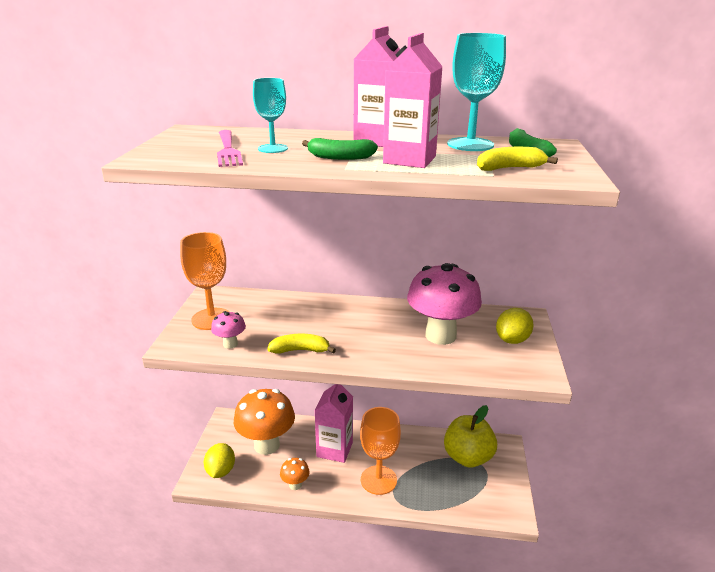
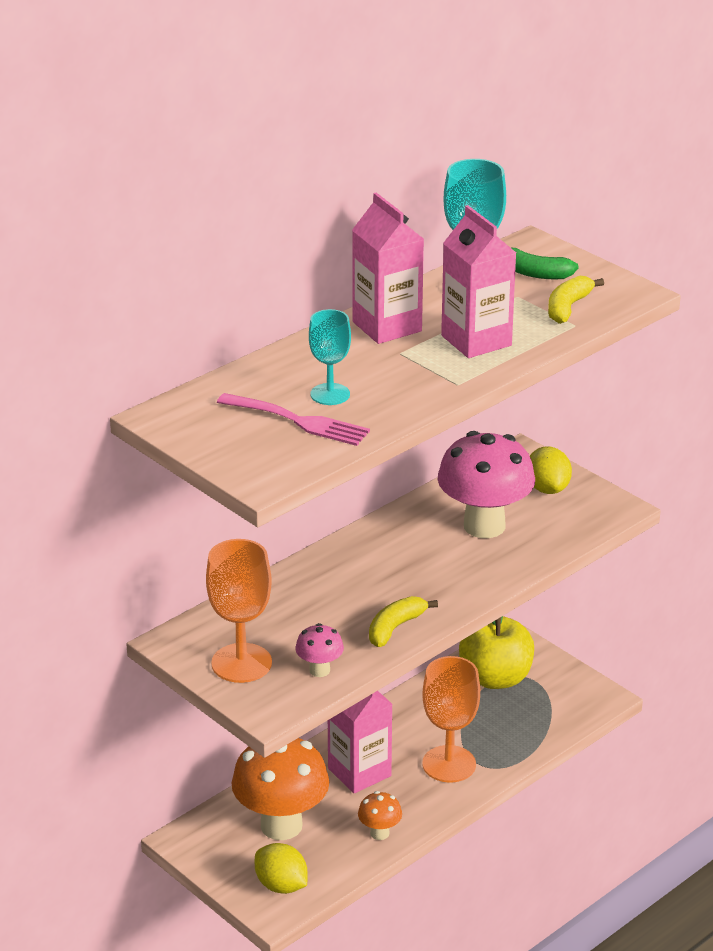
camera: 50 degrees left, 5 degrees up
(340, 157) = (416, 371): green banana -> none

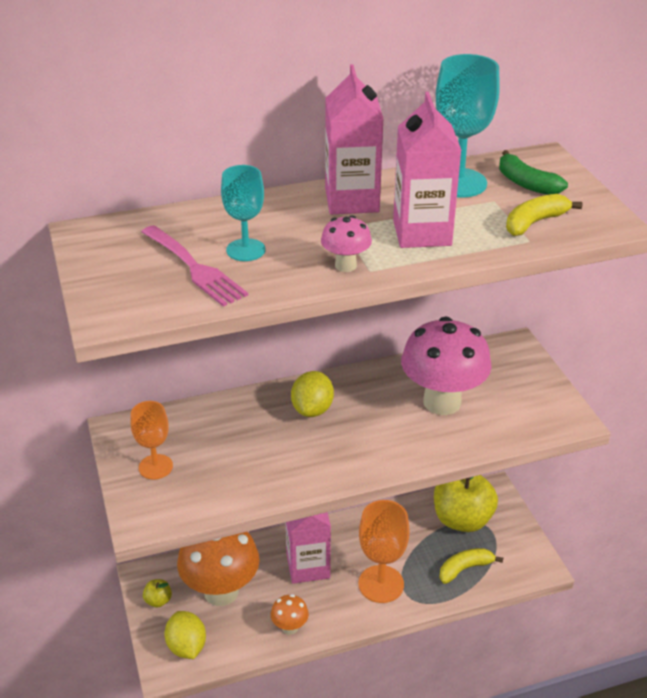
camera: 25 degrees right, 5 degrees up
(217, 856) = (158, 600): none -> yellow apple
(241, 663) = (155, 467): orange goblet -> orange goblet, size x0.63
(319, 670) = (211, 495): pink mushroom -> pink mushroom (345, 265)
(395, 628) = (302, 475): yellow banana -> yellow banana (465, 568)
(547, 488) = (519, 383): yellow lemon -> yellow lemon (312, 409)

